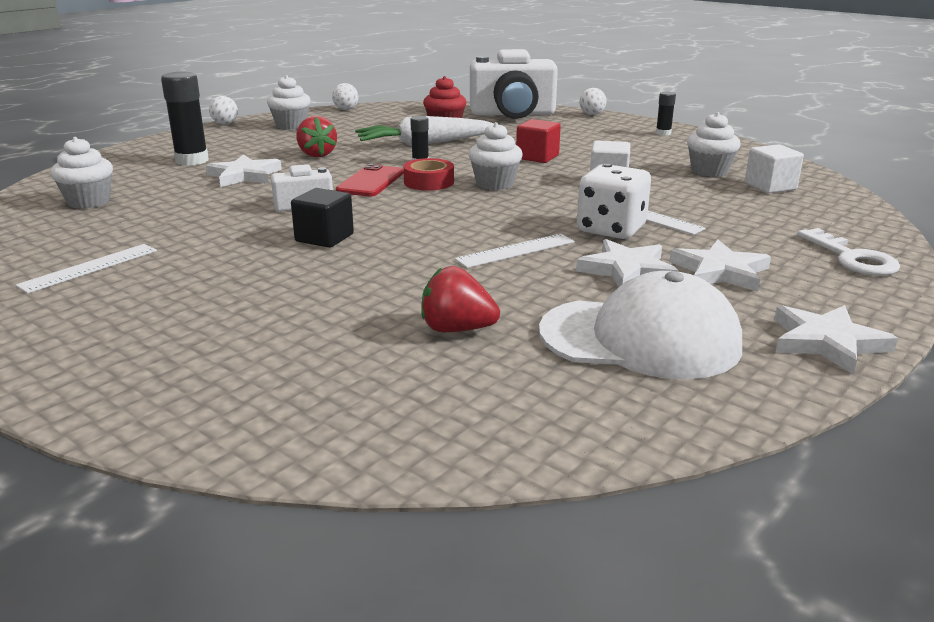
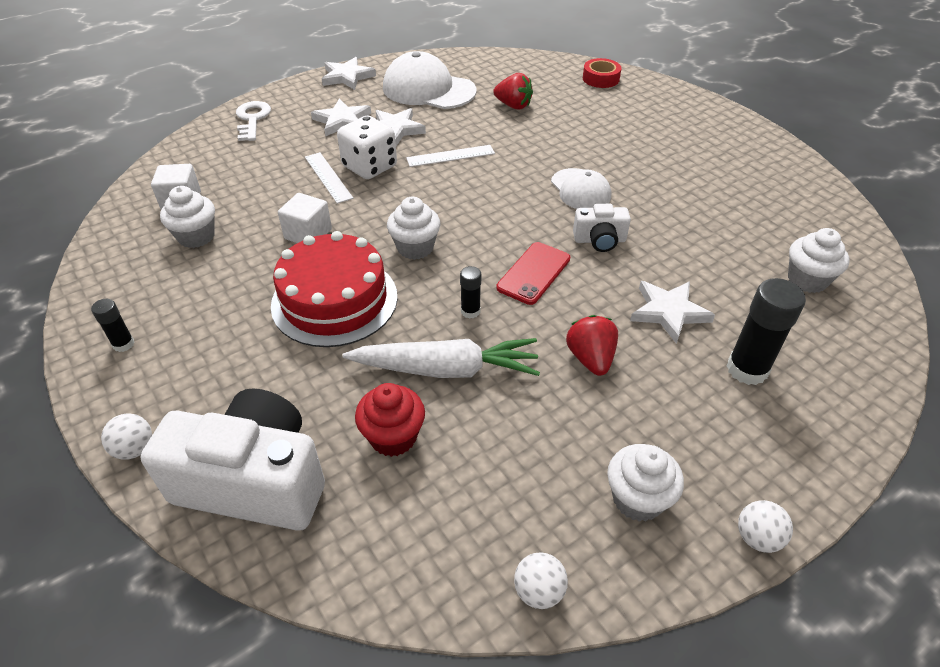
camera: 165 degrees left, 20 degrees up
(89, 268) = (739, 182): white ruler -> none
(324, 238) = (580, 190): black cube -> white cap
(429, 182) = (476, 262): red tape -> red tape (600, 79)
(537, 157) = (334, 300): red cube -> red cake

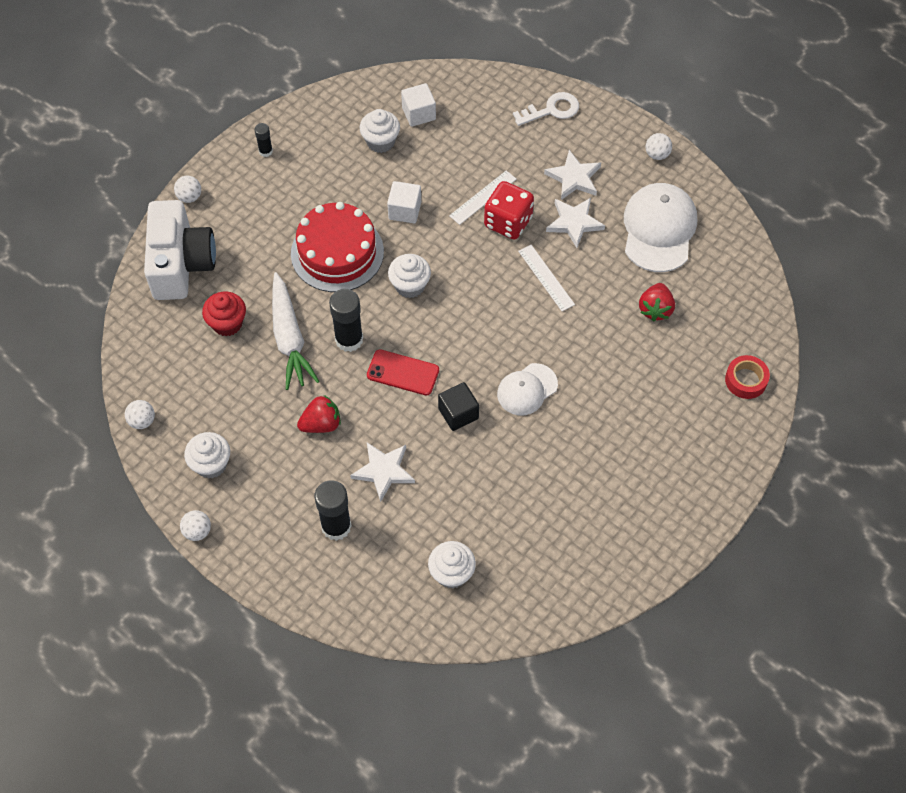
camera: 75 degrees right, 15 degrees up
(347, 77) = (657, 154): white star -> white ball
(370, 167) = (508, 222): white dice -> red dice
(470, 311) = (349, 339): black glue stick -> black glue stick, size x1.89
(599, 240) = (458, 413): white camera -> black cube

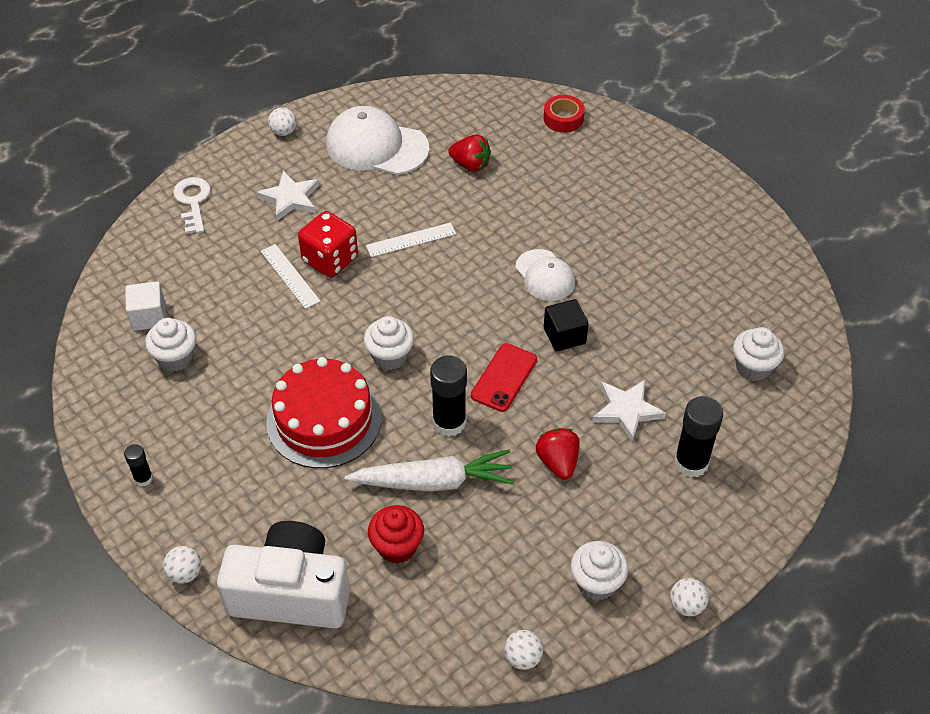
camera: 80 degrees left, 10 degrees down
(404, 210) = (284, 348): white cube -> none
(574, 223) = (348, 207): white star -> none

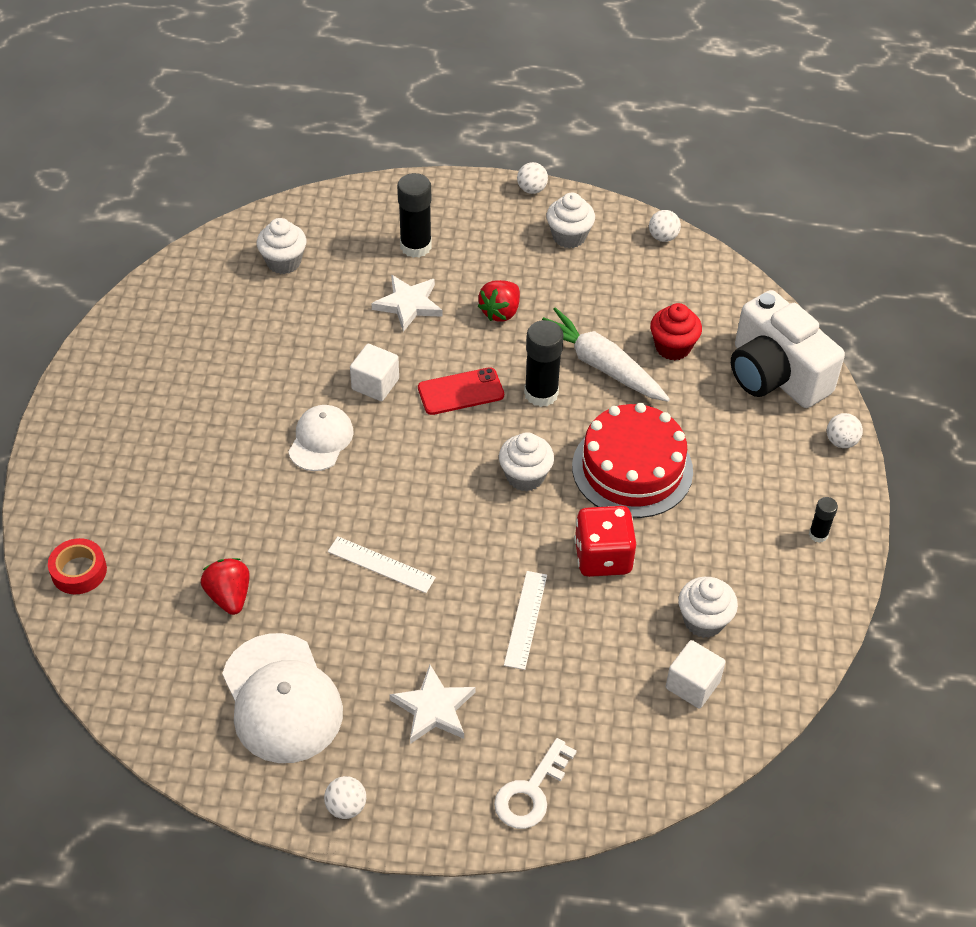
camera: 135 degrees left, 0 degrees up
(330, 260) = (473, 605): red dice -> red dice (603, 557)
(564, 336) = (375, 384): black cube -> white cube

